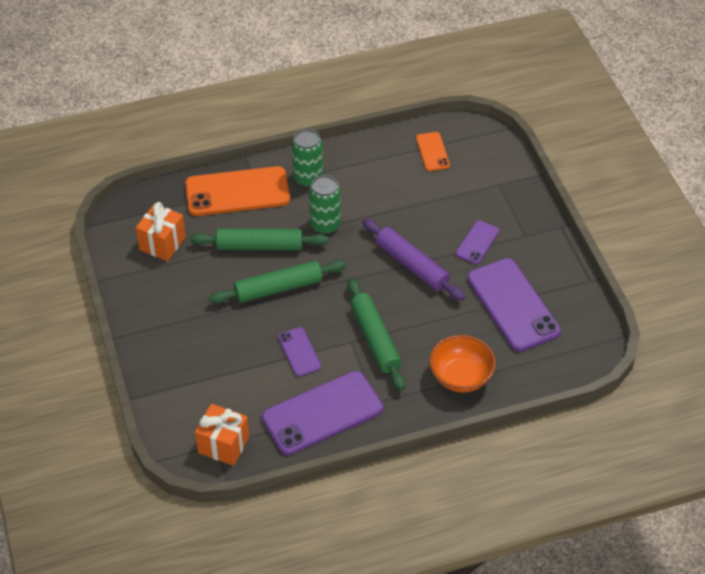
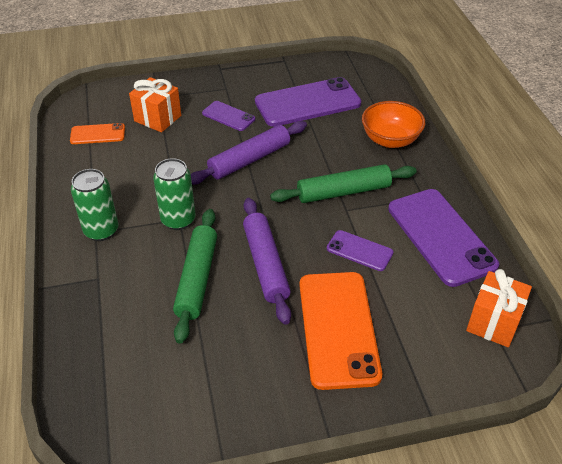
camera: 85 degrees left, 5 degrees down
(162, 243) = (170, 382): orange gift -> orange gift (157, 118)
(237, 192) = (101, 297): orange phone -> orange phone (338, 328)
(278, 288) = (265, 264): green rolling pin -> purple rolling pin
(299, 352) = (359, 251): purple phone -> purple phone turned 45 degrees clockwise

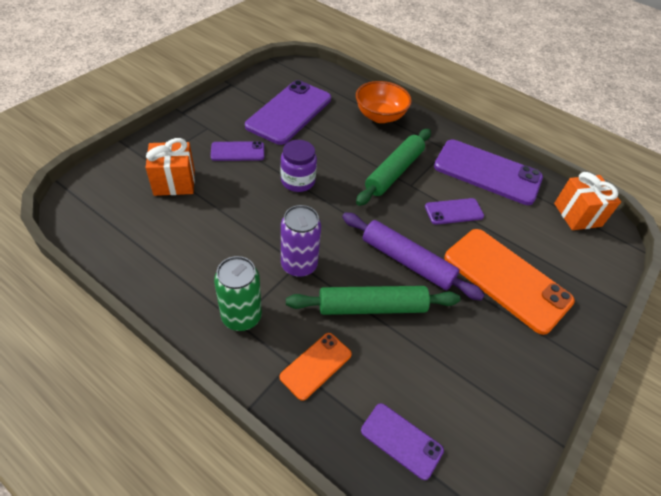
camera: 45 degrees left, 5 degrees up
(98, 134) = (129, 226): orange phone -> orange phone (316, 365)
(111, 373) = (401, 440): none -> purple phone
(178, 220) = (299, 265): green can -> purple can
(197, 279) = (372, 307): green rolling pin -> green rolling pin turned 60 degrees counterclockwise
(249, 160) = (298, 181): purple rolling pin -> purple jar

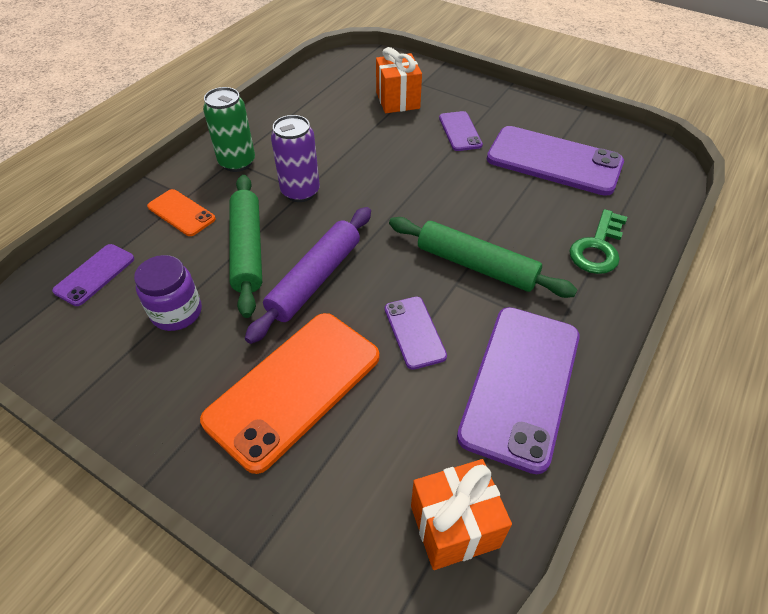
camera: 90 degrees right, 0 degrees up
(298, 181) = (427, 180): purple jar -> purple jar (177, 312)
(380, 116) = (598, 248): orange bowl -> green key

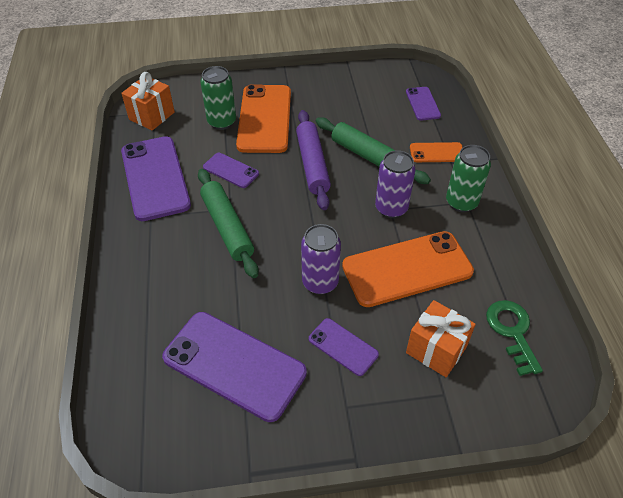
camera: 140 degrees right, 0 degrees up
(177, 312) = (358, 113): purple jar -> none
(353, 146) = (407, 269): none -> orange phone
(356, 426) = (222, 122): none -> green can
(433, 174) = (320, 282): none -> purple can
(476, 265) = (227, 227): green rolling pin -> green rolling pin turned 75 degrees clockwise
(554, 161) = (234, 365): purple phone -> purple phone turned 45 degrees clockwise
(598, 248) = (151, 291): green key -> green key (512, 331)

